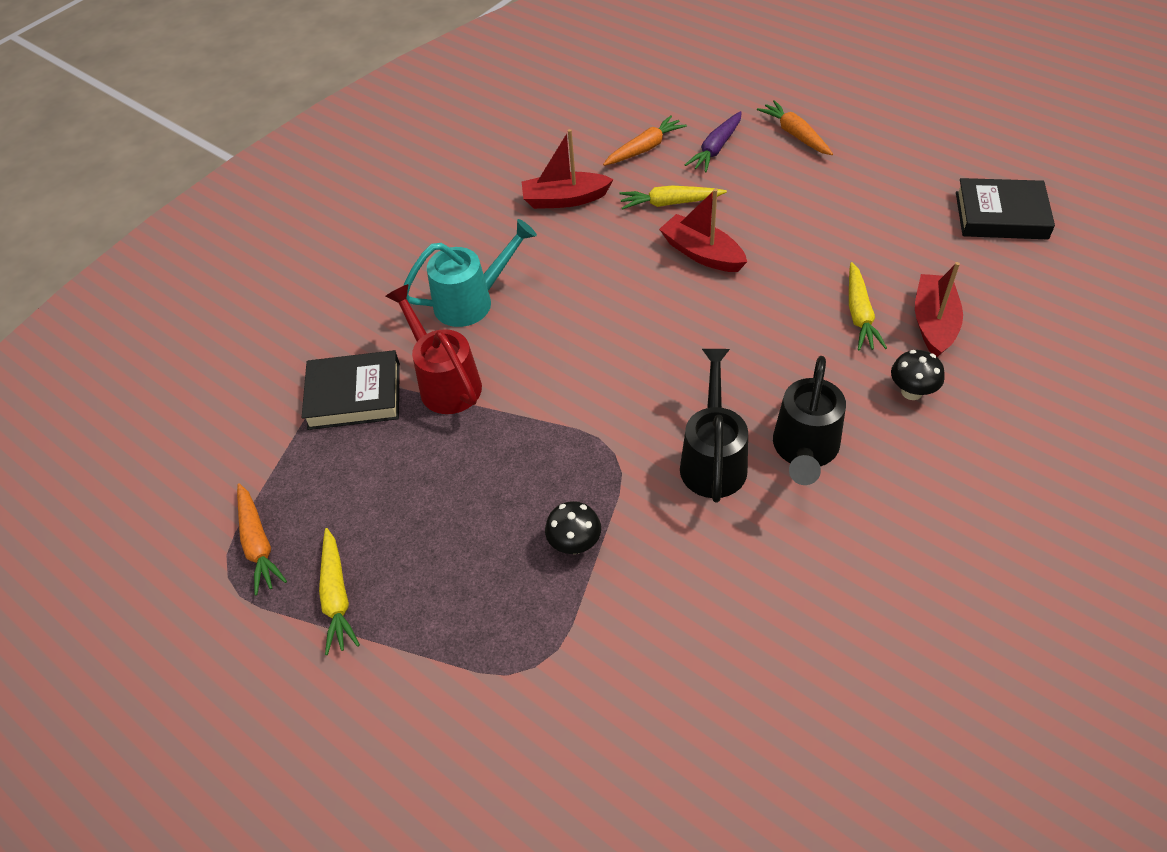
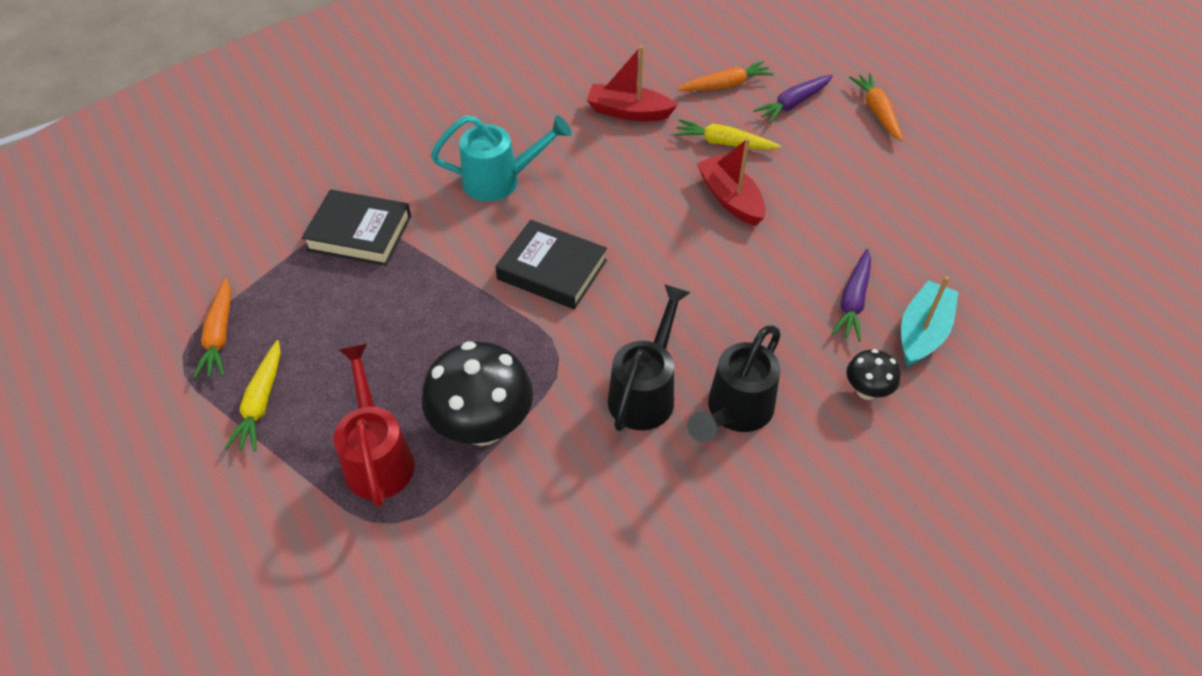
camera: 15 degrees right, 0 degrees up
(445, 382) = (442, 245): red watering can -> red watering can (378, 457)
(575, 544) = (483, 427): black mushroom -> black mushroom, size x1.99
(859, 314) = (853, 301): yellow carrot -> purple carrot
(933, 323) = (922, 332): red boat -> turquoise boat
(1001, 215) = (1045, 248): black book -> black book (552, 270)

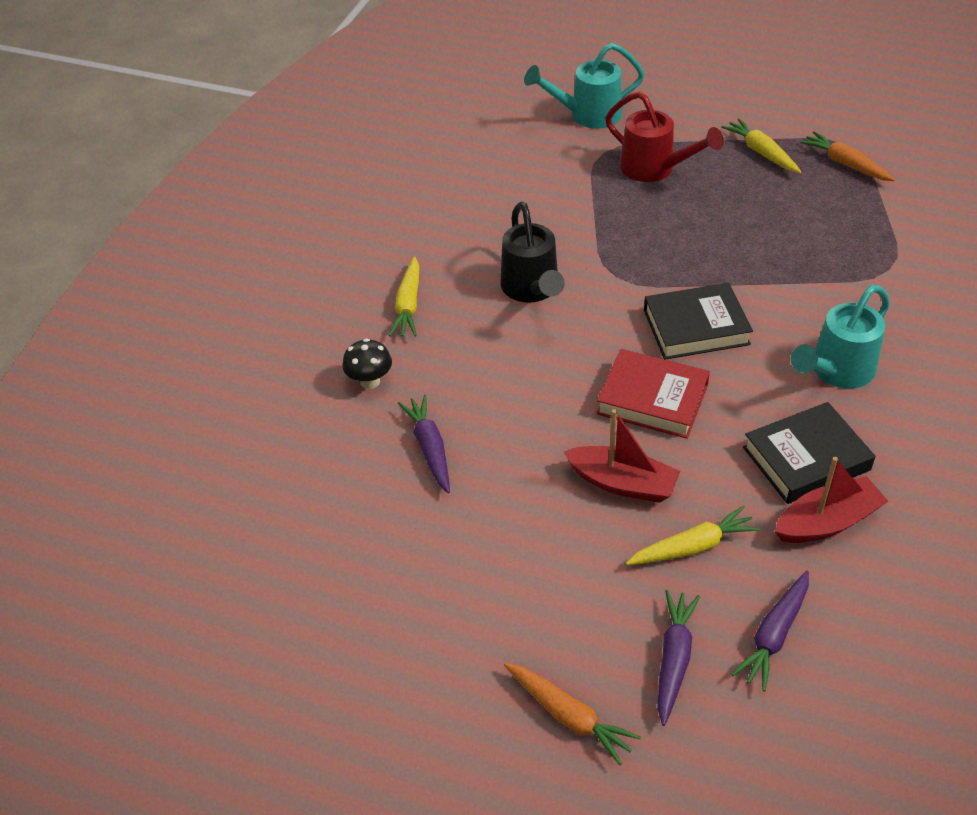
camera: 145 degrees right, 5 degrees down
(340, 601) = (588, 115): none -> turquoise watering can
(359, 233) = (871, 266): black book -> black book (806, 459)
(483, 427) = (614, 214): black mushroom -> none
(649, 238) = (652, 399): none -> red book
(725, 85) = (774, 635): orange carrot -> purple carrot
(735, 412) = (457, 312): black watering can -> none
(776, 452) = (408, 305): none -> yellow carrot
(922, 332) = (352, 456): turquoise boat -> none

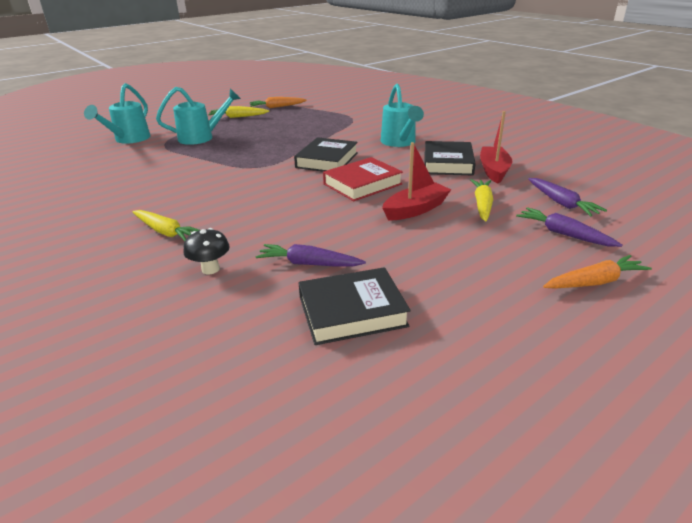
camera: 60 degrees left, 15 degrees down
(373, 522) = (352, 311): none -> black book
(532, 289) = (227, 190): black watering can -> none
(654, 169) = (201, 137): red watering can -> turquoise watering can

